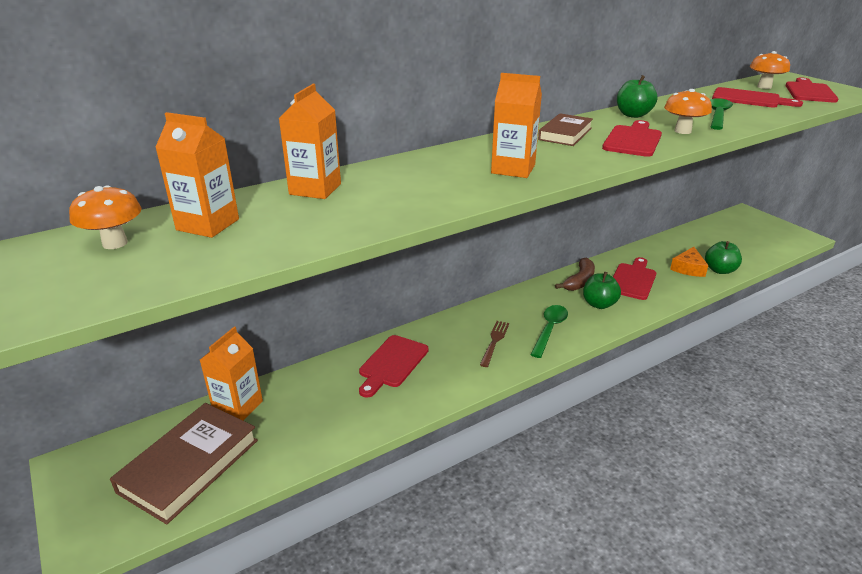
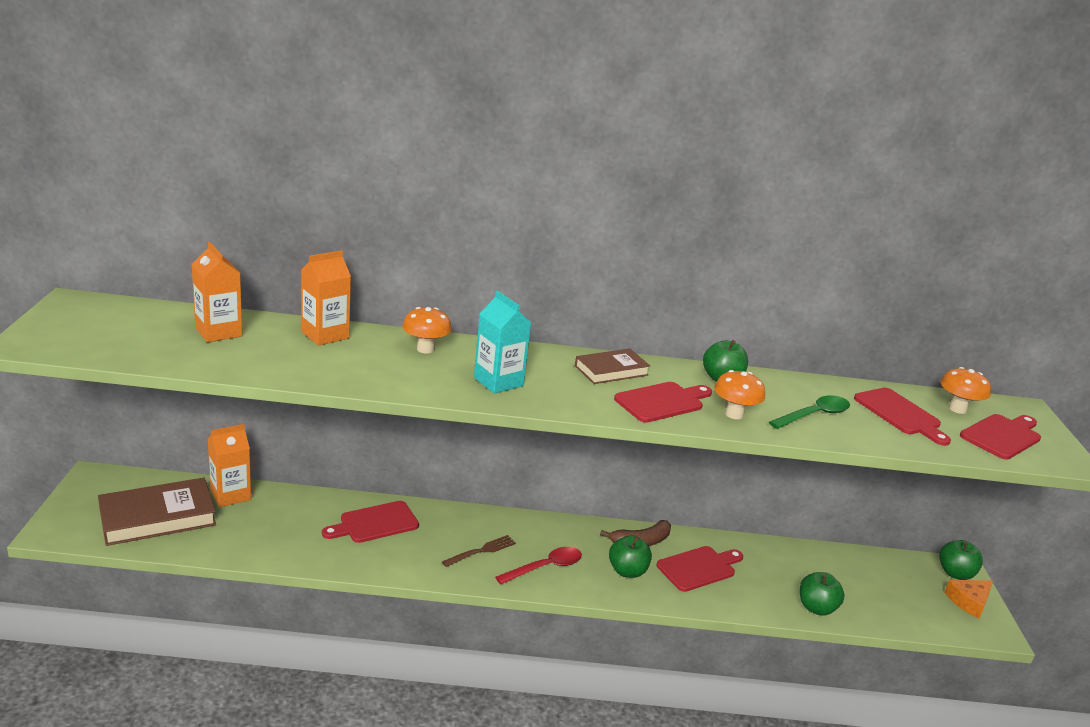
camera: 30 degrees right, 5 degrees down
(115, 243) = (151, 321): orange mushroom -> orange mushroom (425, 349)
(513, 169) = (498, 382): orange carton -> turquoise carton
(549, 329) = (545, 567): green spoon -> red spoon
(688, 268) = (781, 588): orange cheese -> orange cheese (969, 601)
(746, 216) = (955, 573): none -> green apple

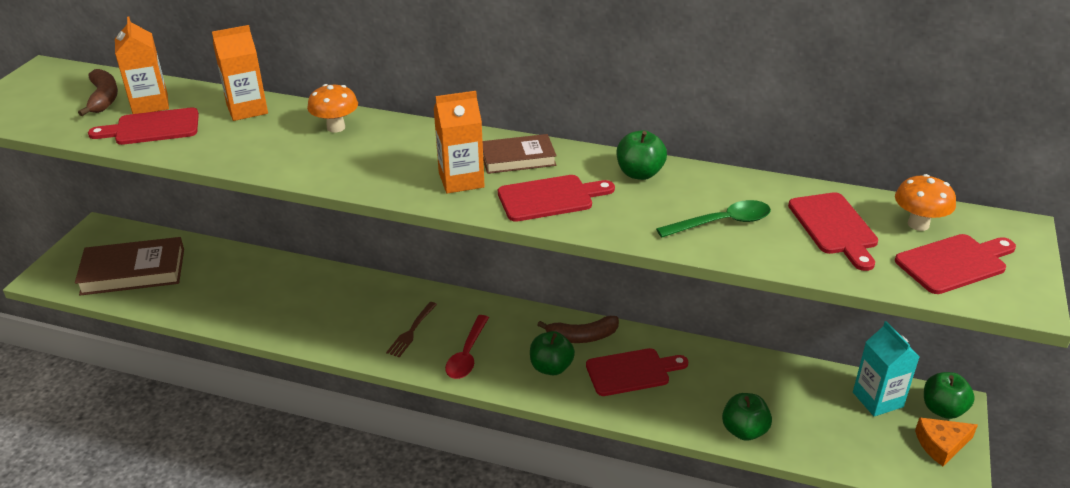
camera: 20 degrees right, 10 degrees up
(163, 328) = (103, 98): none -> brown banana
(230, 495) = (204, 254): orange carton -> orange carton (461, 180)
(375, 523) = (322, 293): red cutting board -> red cutting board (152, 128)
(481, 551) = (411, 331): brown fork -> brown fork turned 135 degrees clockwise
(498, 382) = (386, 167): turquoise carton -> turquoise carton (877, 399)
(545, 567) = (467, 355): red spoon -> red spoon turned 120 degrees clockwise
(734, 414) = (624, 217): orange mushroom -> none

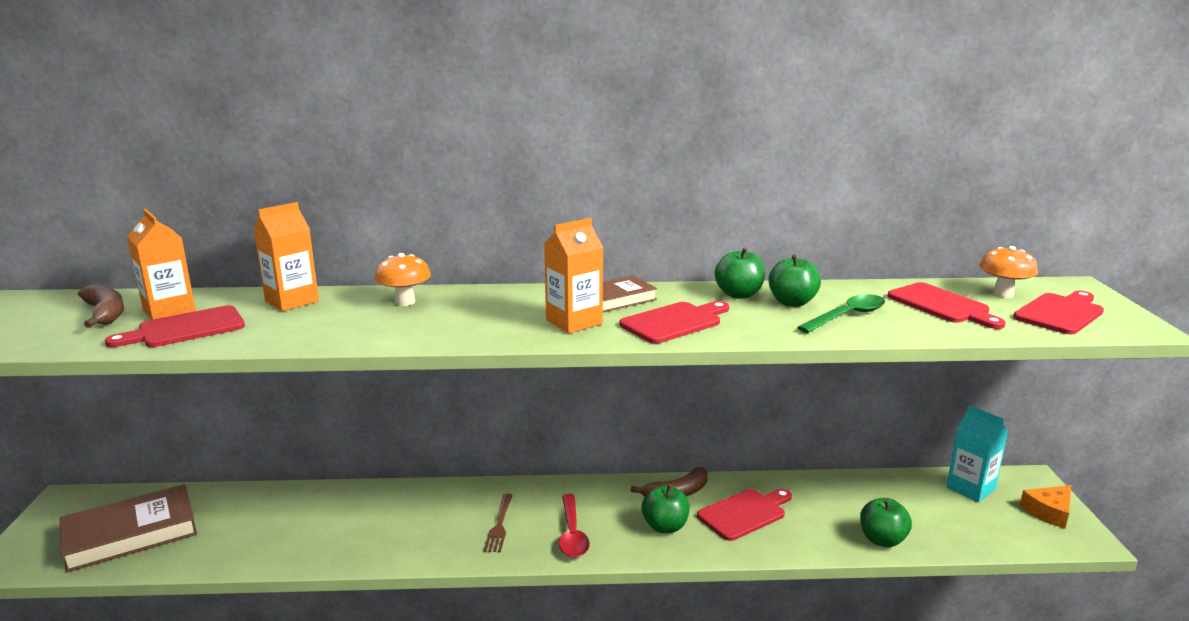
camera: 20 degrees left, 15 degrees down
(943, 409) = (1026, 484): green apple -> green apple (792, 302)

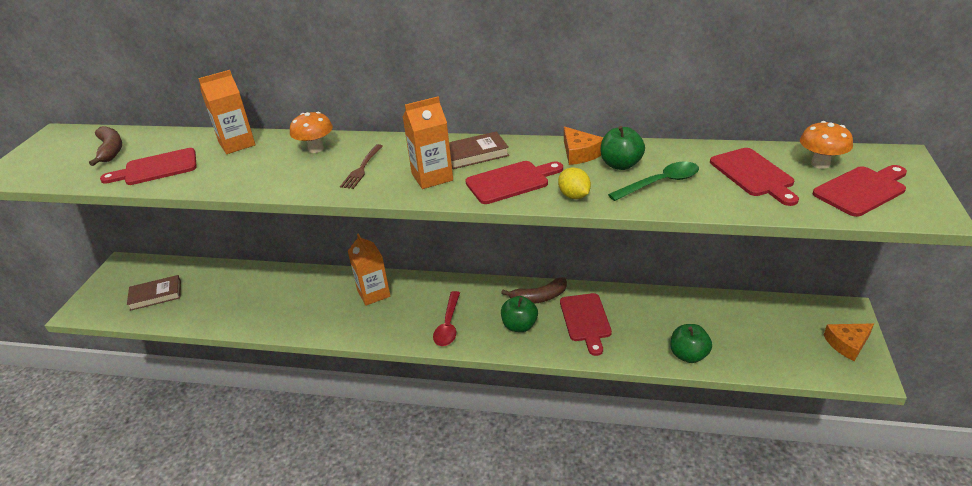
camera: 15 degrees right, 15 degrees up
(130, 534) = (156, 295): brown book -> brown book, size x0.60
(169, 311) = (152, 150): orange carton -> orange carton (373, 293)
(499, 525) = (398, 312): brown fork -> brown fork (362, 168)
(738, 294) = (580, 153): green apple -> orange cheese
(744, 513) = (586, 320): red cutting board -> red cutting board turned 105 degrees clockwise
(757, 331) = (574, 196): none -> yellow lemon
(970, 488) = (786, 315): turquoise carton -> none

